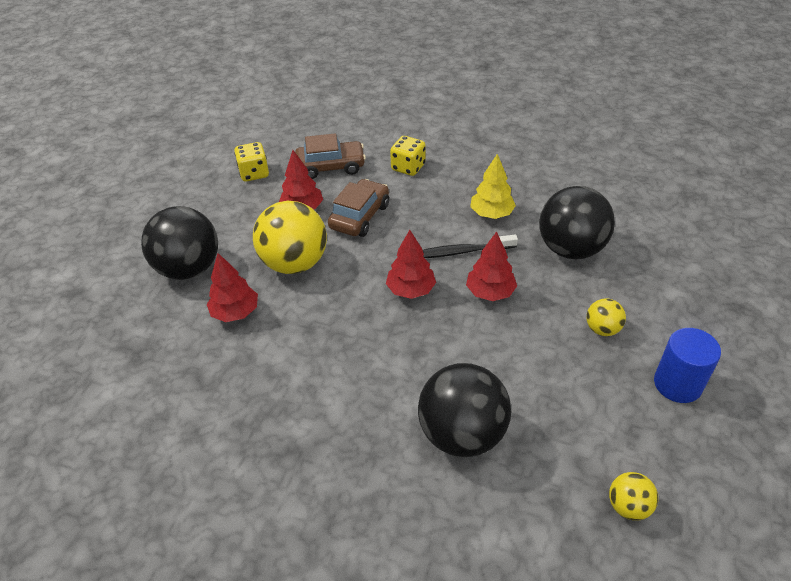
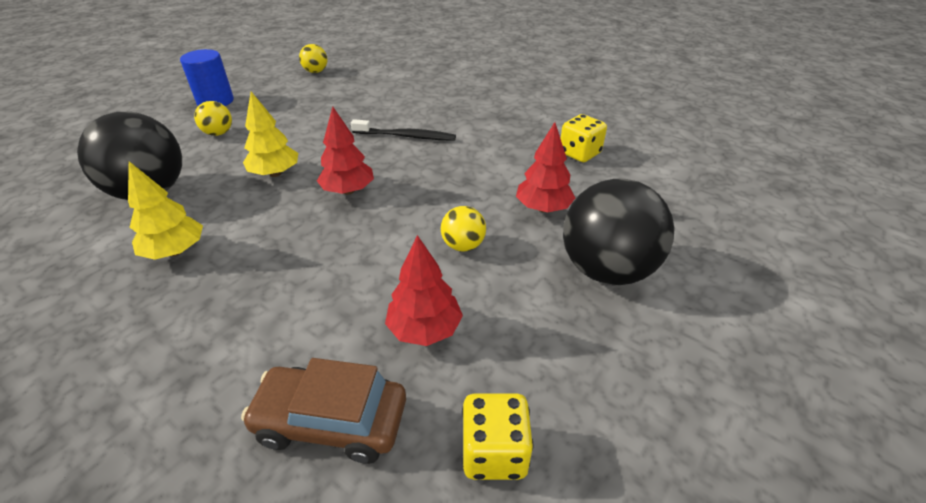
camera: 165 degrees left, 5 degrees down
(295, 263) = (463, 245): yellow ball -> yellow ball, size x0.47
(360, 216) = (345, 292): brown car -> none
(408, 167) = (198, 373): yellow dice -> yellow dice (579, 153)
(462, 252) = (261, 215): black toothbrush -> black toothbrush (406, 136)
(462, 434) = (382, 106): black ball -> none
(490, 292) = (275, 173): red tree -> yellow tree

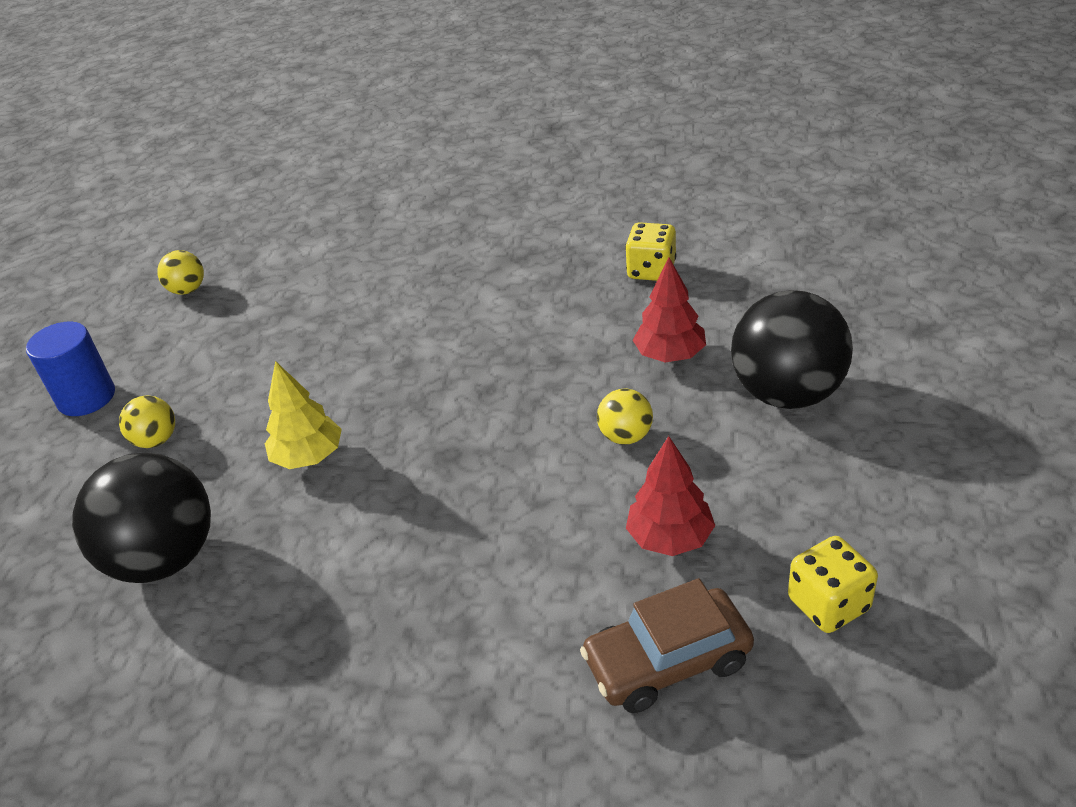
camera: 25 degrees left, 0 degrees up
(175, 251) = (299, 605): yellow tree -> none
(348, 191) = (429, 435): red tree -> none
(406, 136) = (425, 334): black toothbrush -> none

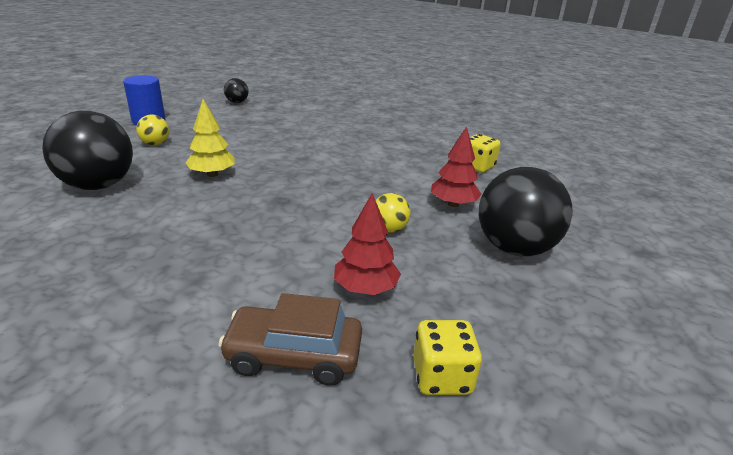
camera: 20 degrees right, 10 degrees down
(187, 290) = (237, 102): yellow ball -> black ball

